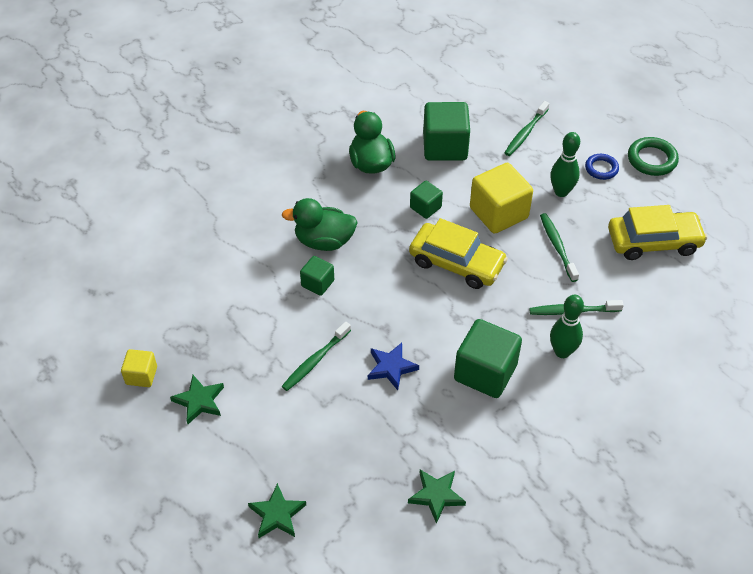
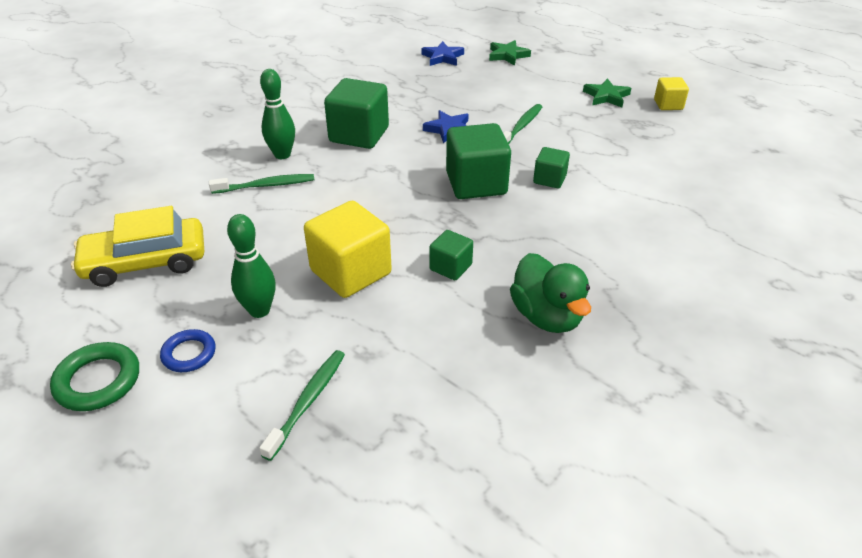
camera: 170 degrees right, 10 degrees down
(324, 241) = (563, 216): green duck -> none
(365, 524) = (442, 57): none -> blue star
(436, 495) = (392, 72): green star -> none
(445, 147) = (441, 358): green cube -> green cube (476, 183)
(456, 263) = (399, 213): yellow car -> none
(557, 246) = (275, 243): green toothbrush -> none

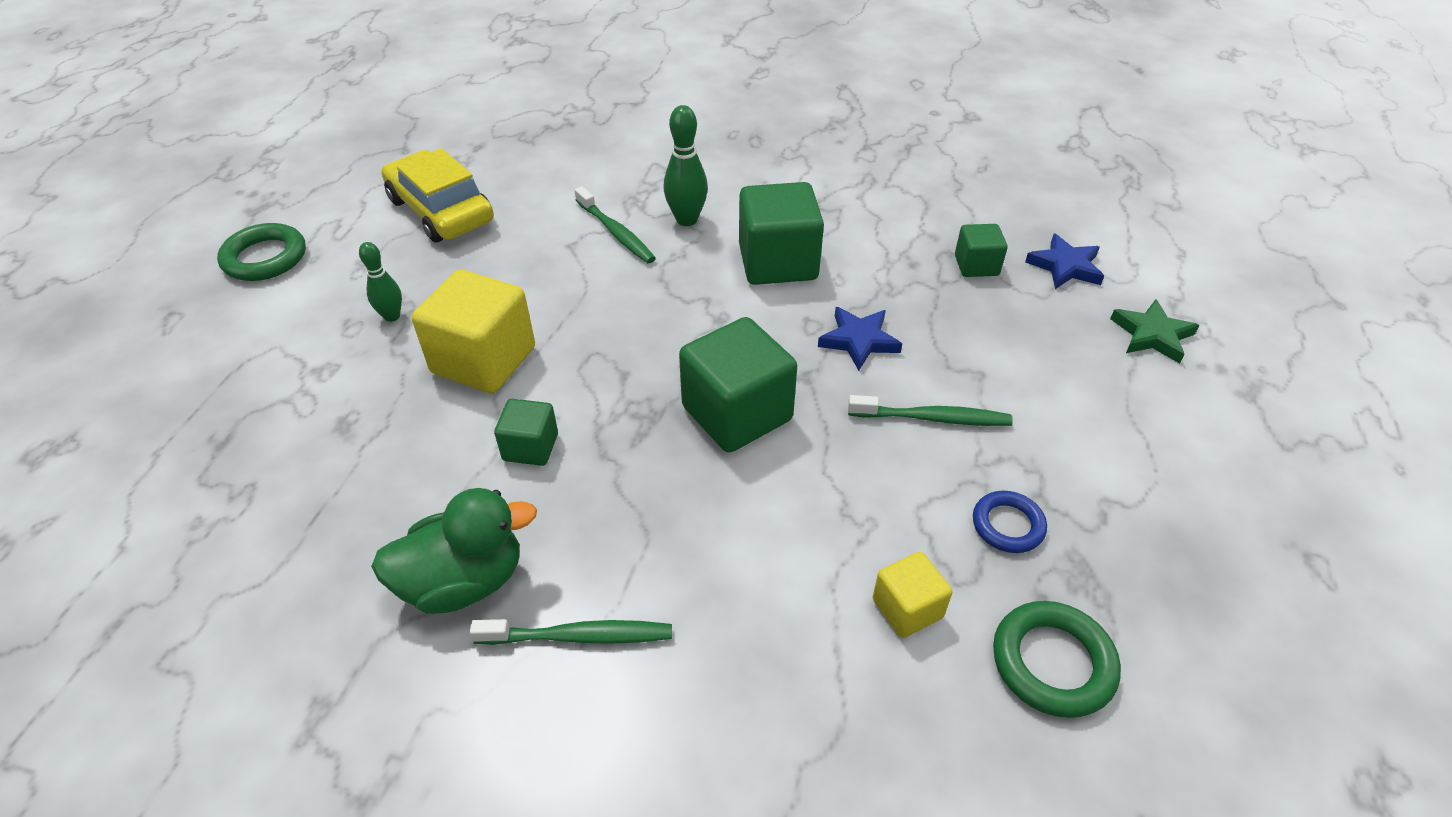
camera: 65 degrees right, 5 degrees up
(189, 354) = (313, 296): blue ring -> blue ring (1007, 525)
(259, 310) = (392, 316): green bowling pin -> green bowling pin, size x0.65
(308, 401) = (261, 406): green toothbrush -> green toothbrush (579, 636)
(547, 316) = (464, 581): green duck -> green duck turned 150 degrees counterclockwise
(549, 179) = (803, 495): green cube -> green cube (976, 265)
(606, 96) = (1138, 506): green star -> none
(668, 105) = (1201, 614): yellow cube -> yellow cube (907, 608)
(678, 145) = (1052, 663): none -> green ring

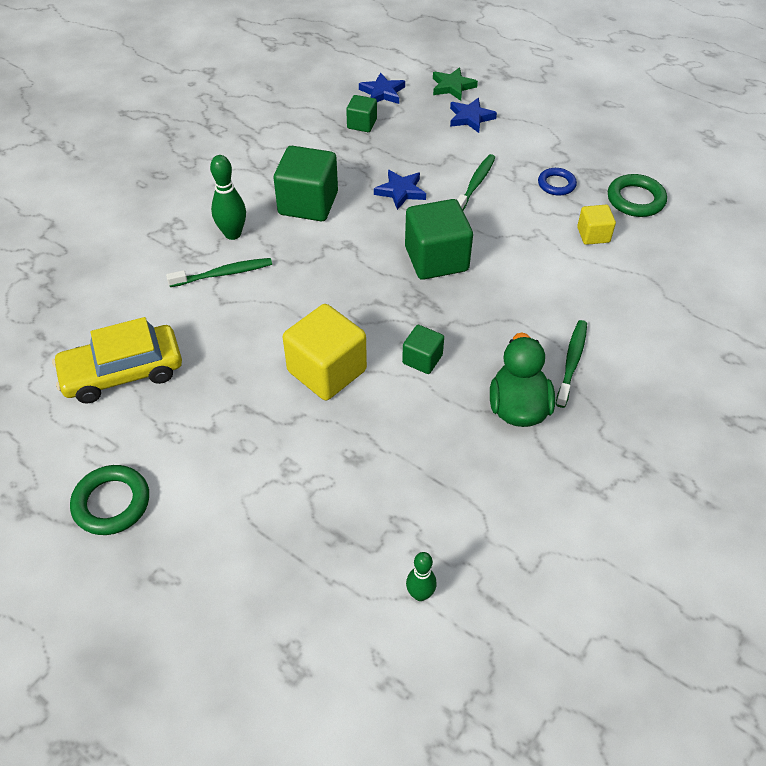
camera: 70 degrees left, 5 degrees up
(392, 316) = (247, 419): green bowling pin -> green bowling pin (420, 594)
(1092, 374) = (470, 118): none -> blue star

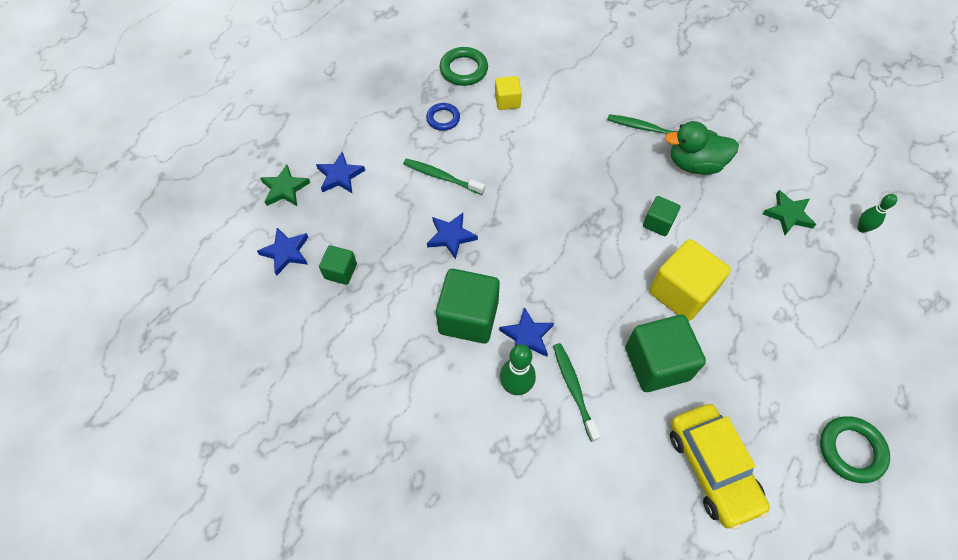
camera: 90 degrees left, 10 degrees up
(284, 243) = (527, 336): none -> blue star
(436, 259) = (542, 210): green cube -> green cube (657, 363)
(440, 502) = (788, 214): none -> green star

